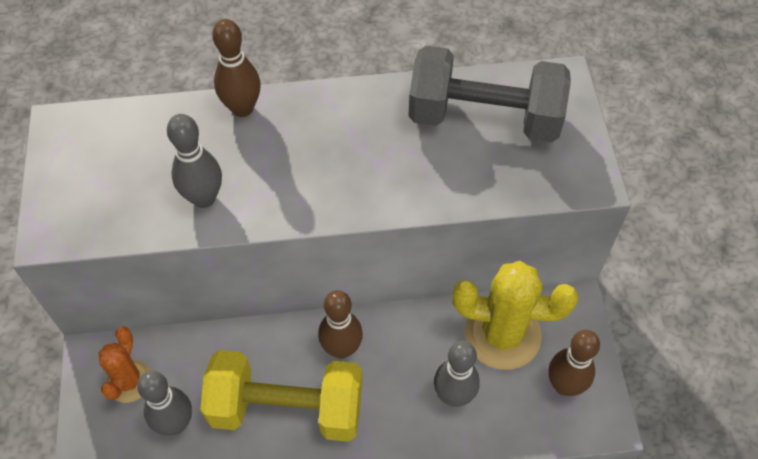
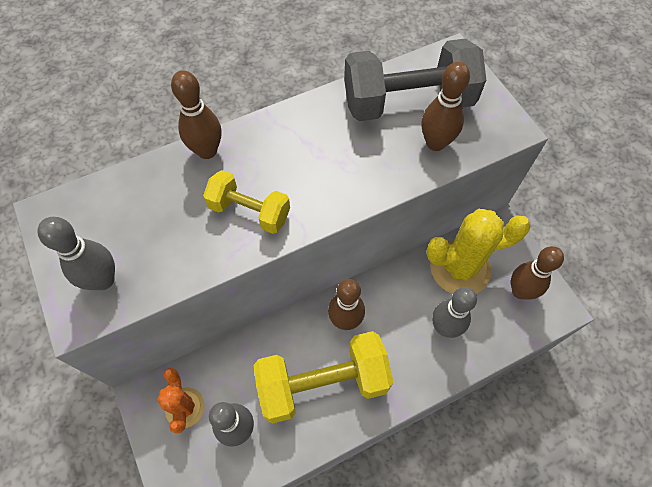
camera: 20 degrees left, 5 degrees up
(204, 198) = (206, 238): grey bowling pin -> grey bowling pin (103, 280)
(259, 184) = (249, 211): none -> yellow dumbbell
(494, 172) = (435, 143): none -> brown bowling pin

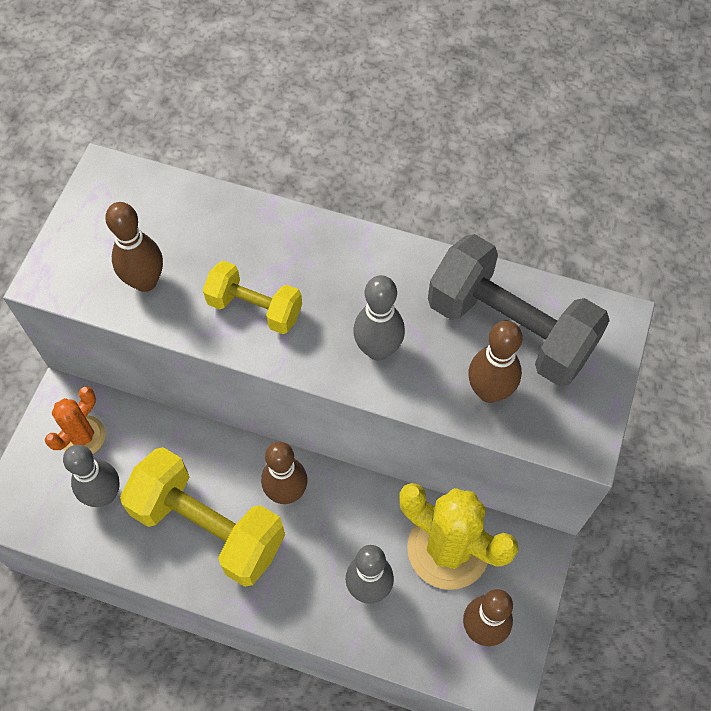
camera: 45 degrees right, 0 degrees up
(103, 280) = (90, 266): grey bowling pin -> grey bowling pin (378, 349)
(207, 151) = (278, 222): brown bowling pin -> brown bowling pin (145, 281)
(249, 211) = (255, 308): yellow dumbbell -> yellow dumbbell turned 45 degrees counterclockwise

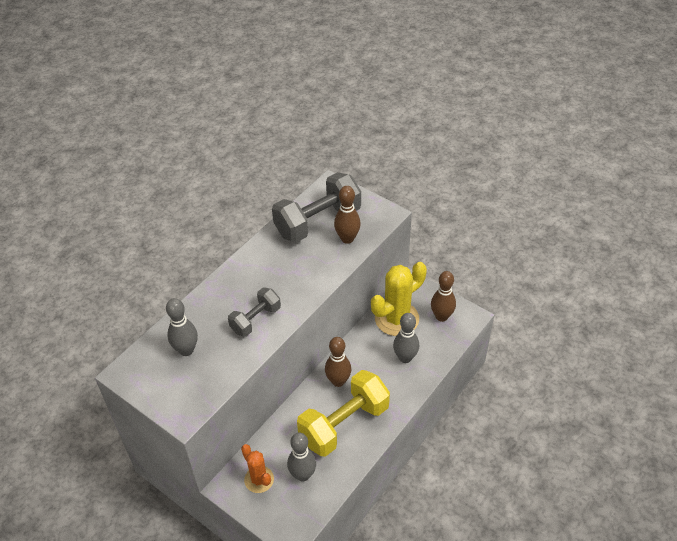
camera: 70 degrees left, 15 degrees down
(145, 281) = (212, 367): brown bowling pin -> none
(255, 308) = (255, 320): yellow dumbbell -> grey dumbbell
(378, 349) = (305, 274): grey bowling pin -> grey bowling pin (186, 350)

